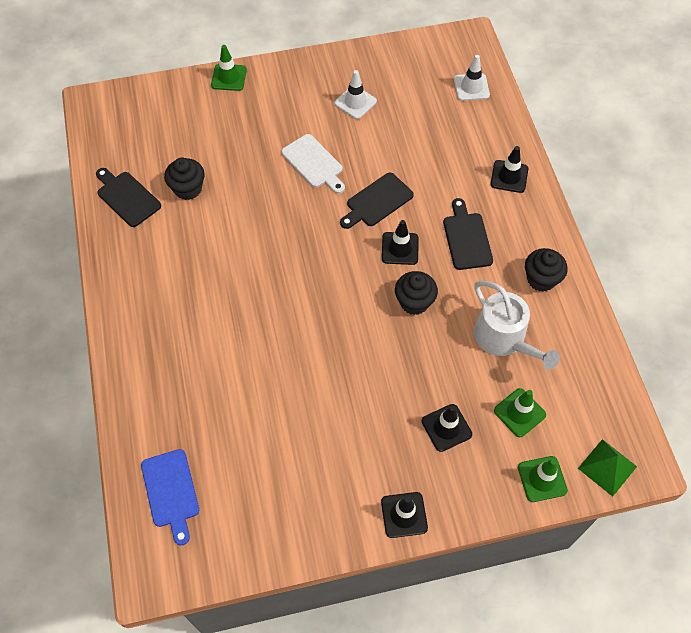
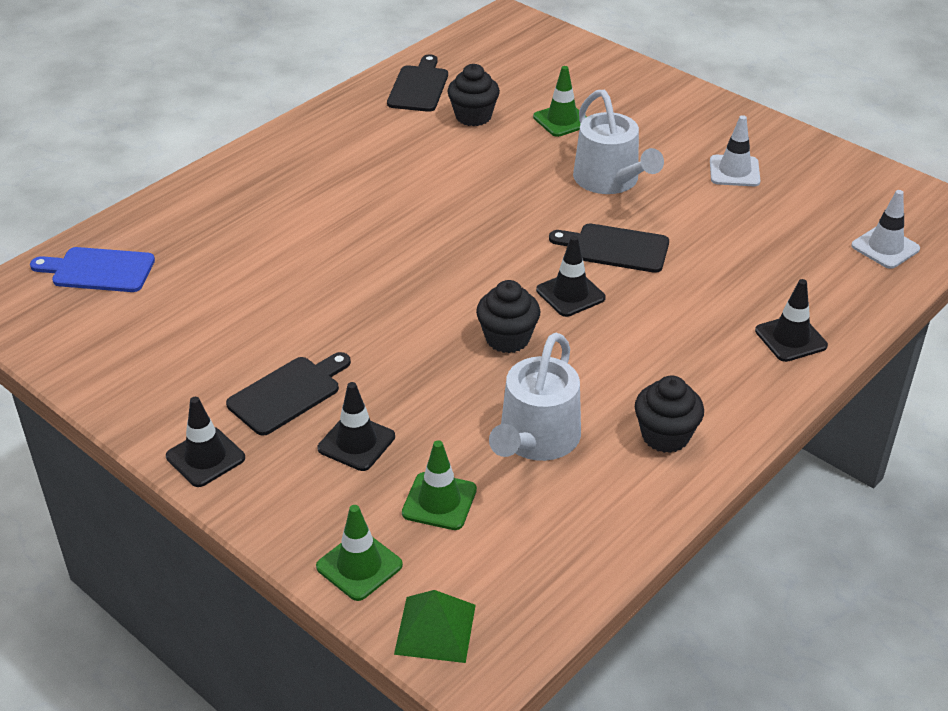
camera: 55 degrees right, 20 degrees down
(171, 492) = (98, 270): blue cutting board -> blue cutting board turned 60 degrees clockwise
(229, 77) = (648, 77): green traffic cone -> green traffic cone (562, 120)
(314, 163) = (610, 180): white cutting board -> white watering can
(467, 238) = (650, 342): black cutting board -> black cutting board (288, 393)

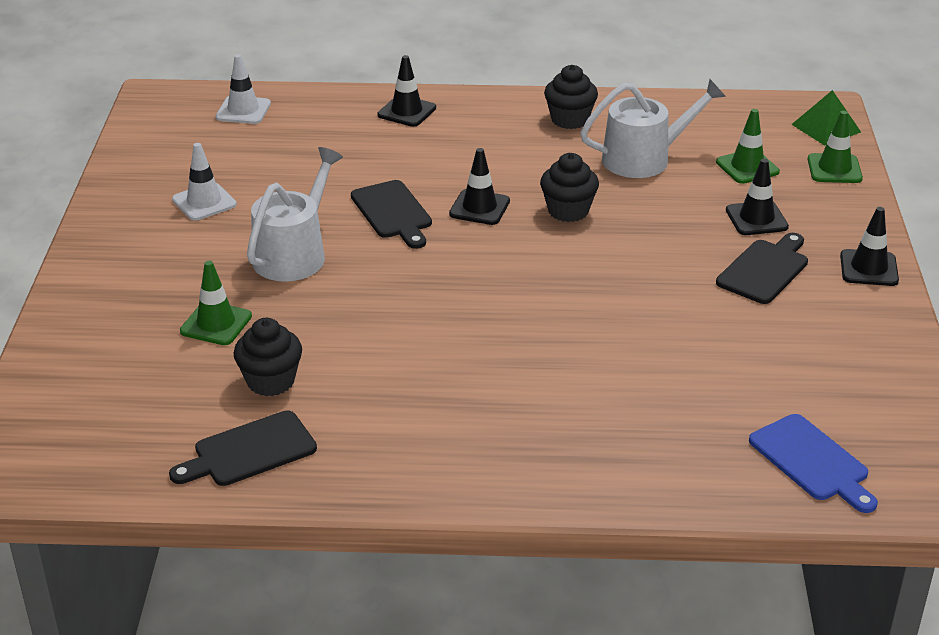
camera: 130 degrees left, 5 degrees down
(288, 393) = (765, 270): black cutting board -> black cutting board turned 120 degrees clockwise

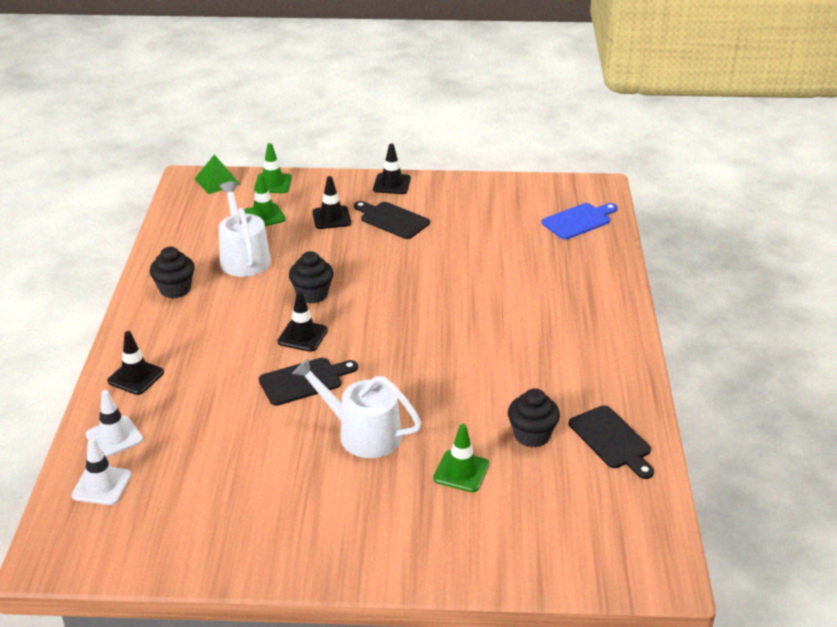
camera: 90 degrees left, 0 degrees up
(204, 202) = (272, 497): white traffic cone -> white traffic cone (114, 437)

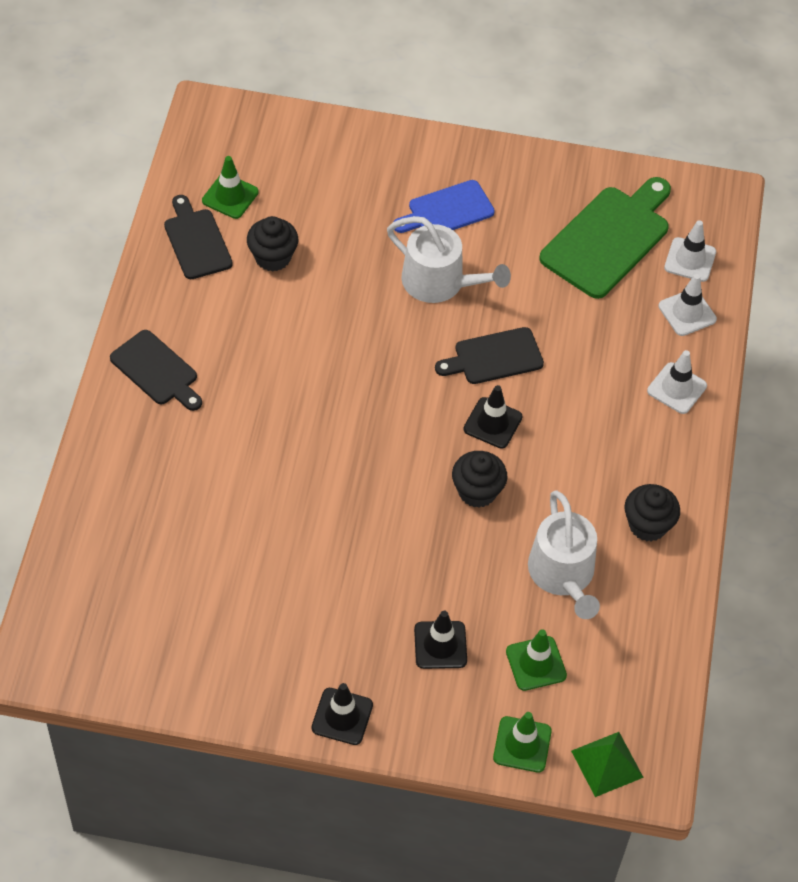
camera: 175 degrees left, 20 degrees up
(136, 377) = (676, 388): black traffic cone -> white traffic cone
(187, 495) = (609, 239): none -> green cutting board
(392, 220) = (355, 628): black cutting board -> black cutting board (156, 371)
(461, 471) = (352, 228): green traffic cone -> green traffic cone (230, 196)
(579, 221) = (96, 587): blue cutting board -> blue cutting board (447, 210)

